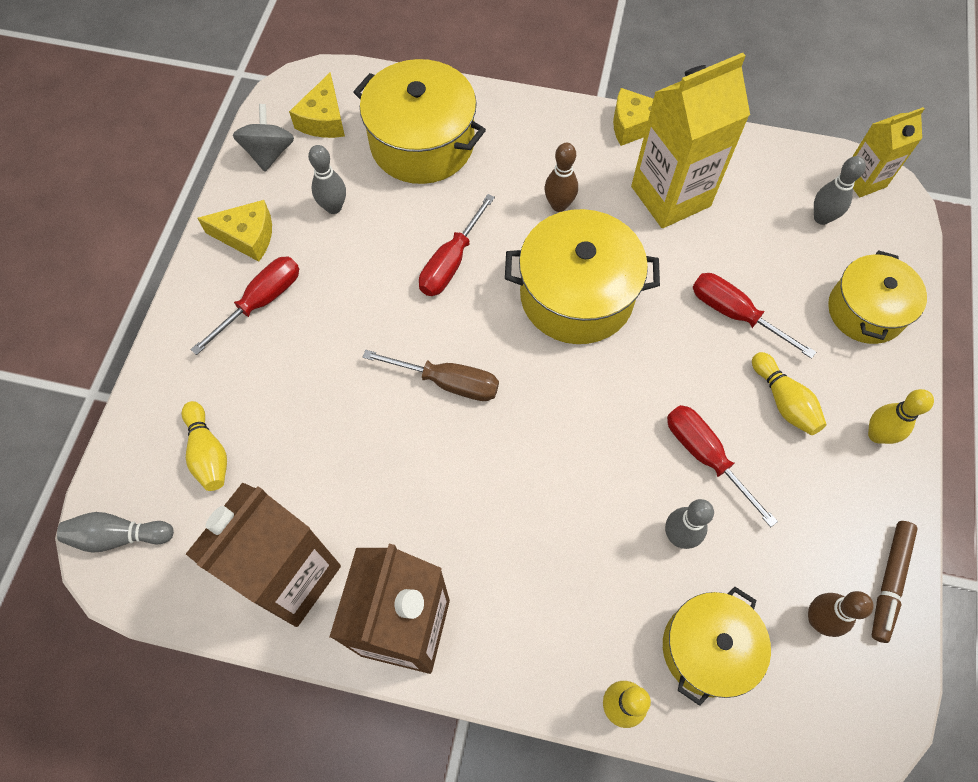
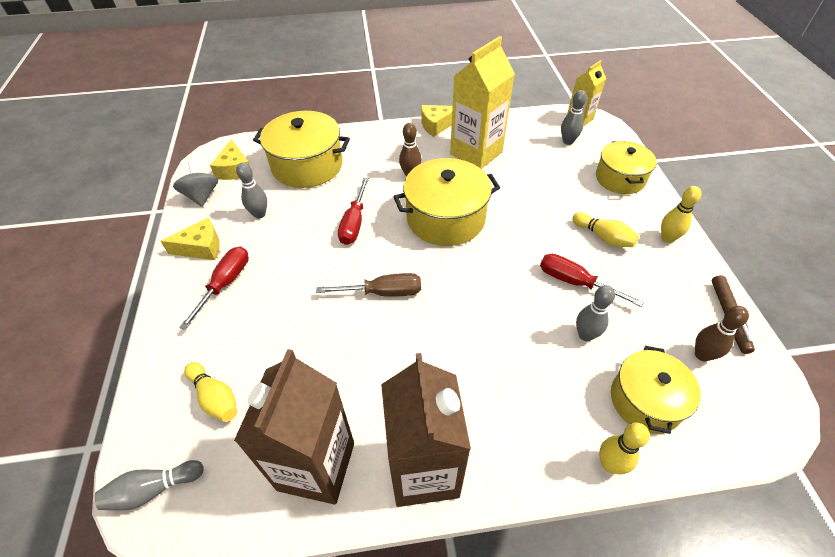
camera: 20 degrees left, 15 degrees down
(734, 313) = (546, 201): red screwdriver -> none

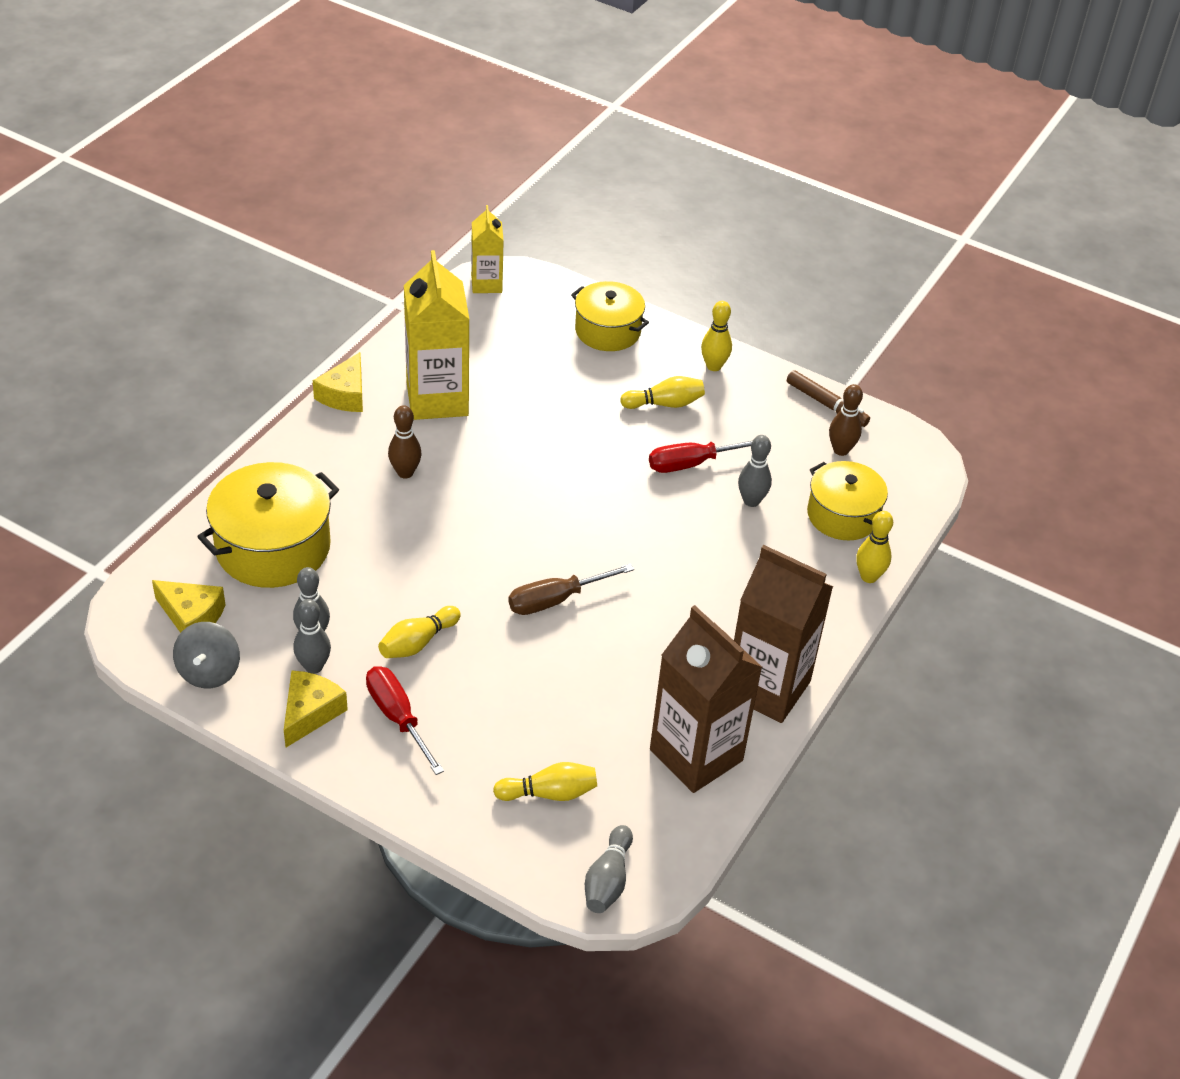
camera: 55 degrees left, 5 degrees down
(202, 196) = (209, 671): grey spinning top -> grey spinning top turned 105 degrees counterclockwise
(291, 256) = (418, 642): none -> yellow bowling pin
(354, 223) = (428, 565): red screwdriver -> none
(384, 292) = (555, 600): brown screwdriver -> brown screwdriver turned 150 degrees counterclockwise
(445, 218) = (507, 491): yellow pot -> none
(567, 141) = (509, 320): grey bowling pin -> grey bowling pin (313, 666)

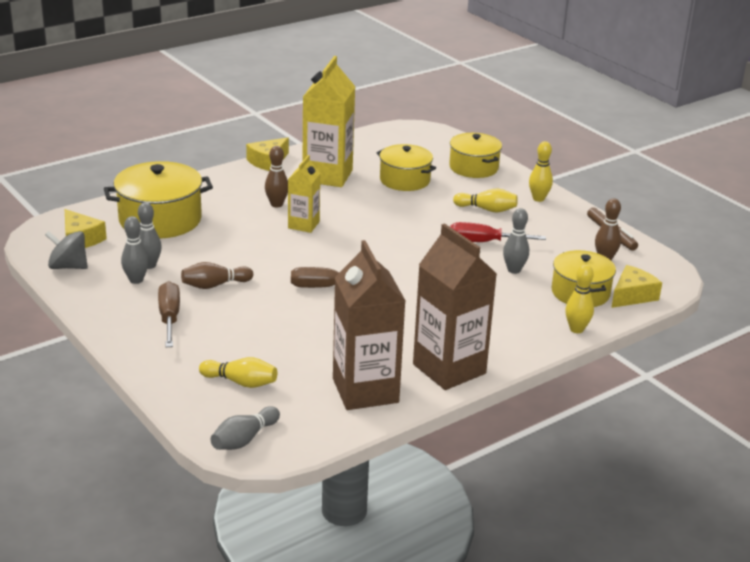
camera: 25 degrees right, 15 degrees down
(209, 671) = (68, 266): grey spinning top -> grey spinning top turned 75 degrees clockwise
(310, 713) = (114, 301): yellow cheese -> yellow cheese (632, 295)
(397, 717) = (169, 317): red screwdriver -> brown screwdriver
(418, 642) = (215, 285): yellow bowling pin -> brown bowling pin
(486, 284) = (406, 131): yellow carton -> yellow carton (303, 225)
(537, 379) = (404, 180): none -> yellow pot

